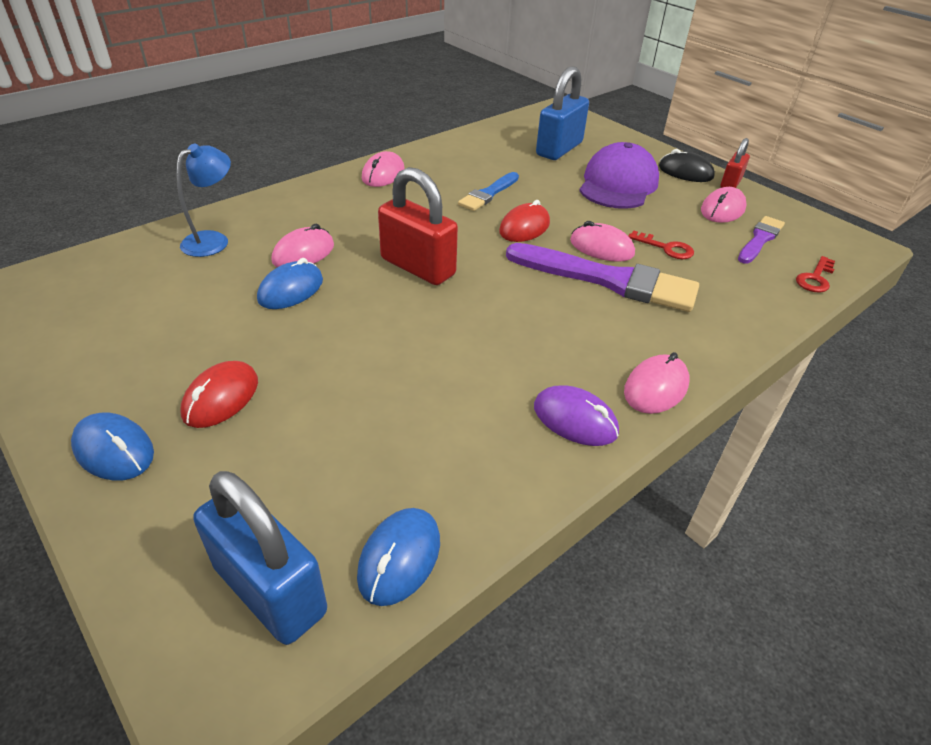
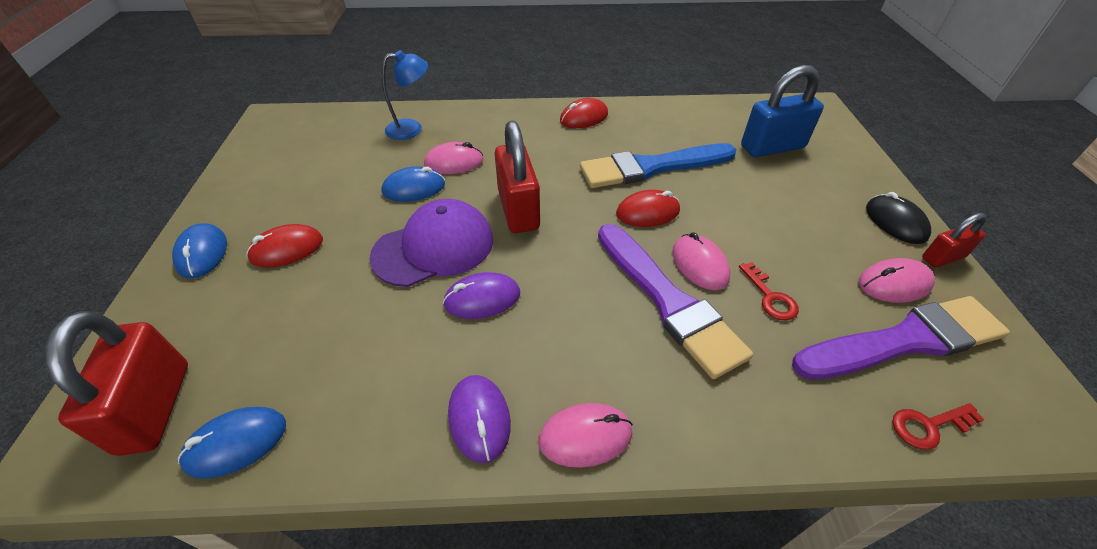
camera: 40 degrees right, 5 degrees up
(270, 590) = (155, 407): blue padlock -> red padlock
(383, 174) = (584, 118): pink mouse -> red mouse
(473, 343) = (482, 299): none -> purple mouse
(488, 194) = (651, 167): blue brush -> blue brush, size x1.83
(618, 184) = (795, 206): purple cap -> purple cap (434, 247)
(760, 239) = (904, 340): purple brush -> purple brush, size x1.83

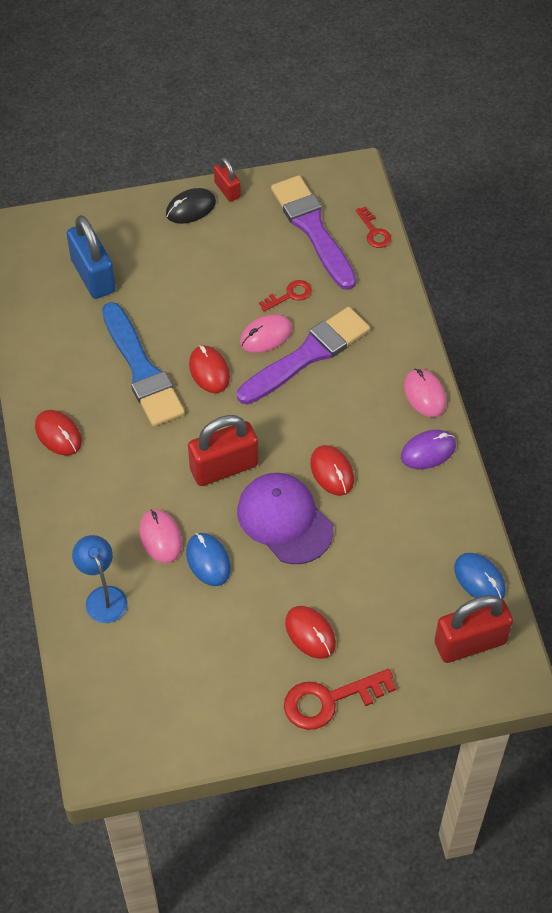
camera: 100 degrees left, 10 degrees up
(202, 253) = (329, 700): blue mouse -> red key
(482, 299) = (332, 472): purple mouse -> red mouse
(894, 284) = (261, 223): pink mouse -> none

